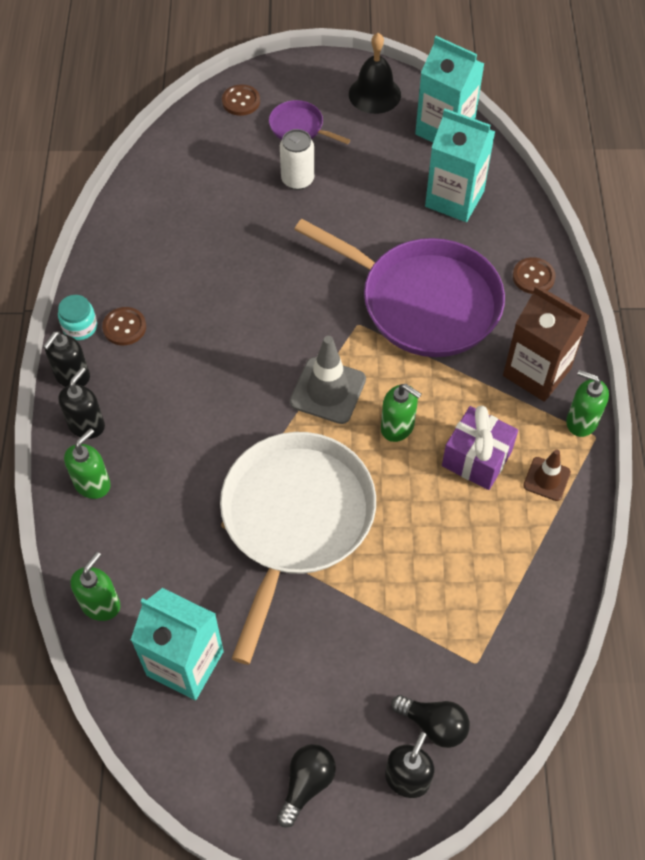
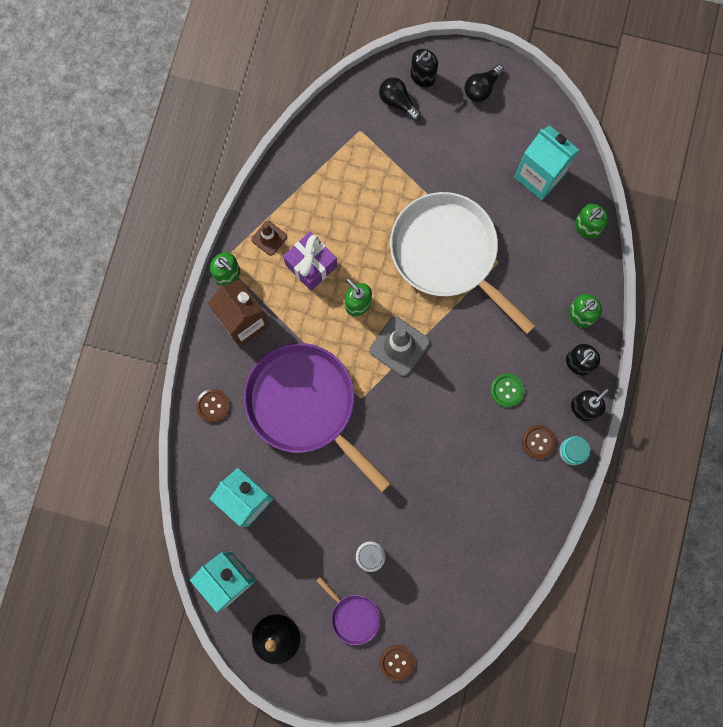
camera: 165 degrees left, 20 degrees up
(175, 373) = (507, 390): none -> green button
(295, 519) = (447, 253): white pan -> white pan turned 105 degrees clockwise

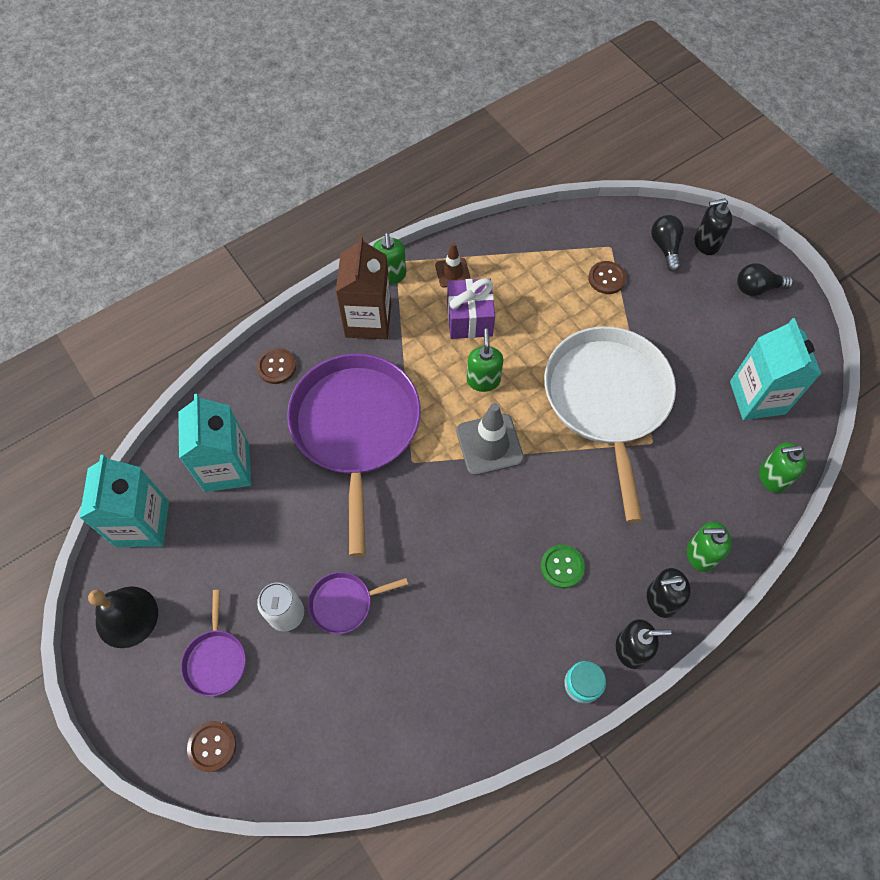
camera: 40 degrees right, 15 degrees down
(398, 520) = (344, 603): none -> purple pan
(538, 442) = (553, 644): brown button -> brown button (606, 278)

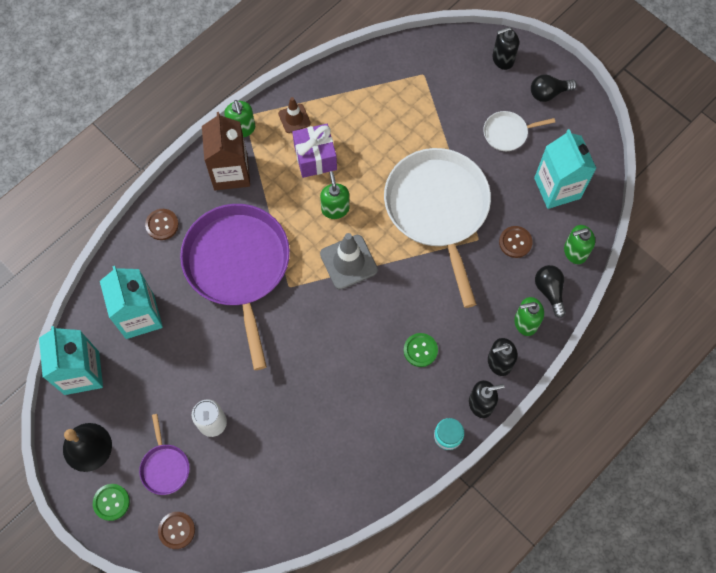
camera: 10 degrees left, 5 degrees up
(139, 693) = (111, 502): none -> green button
(344, 603) = (256, 407): purple pan -> none
(606, 278) = (424, 104): brown button -> brown button (515, 242)
(665, 247) = (469, 68): black light bulb -> black light bulb (549, 291)
(702, 325) = (507, 133): none -> white pan

